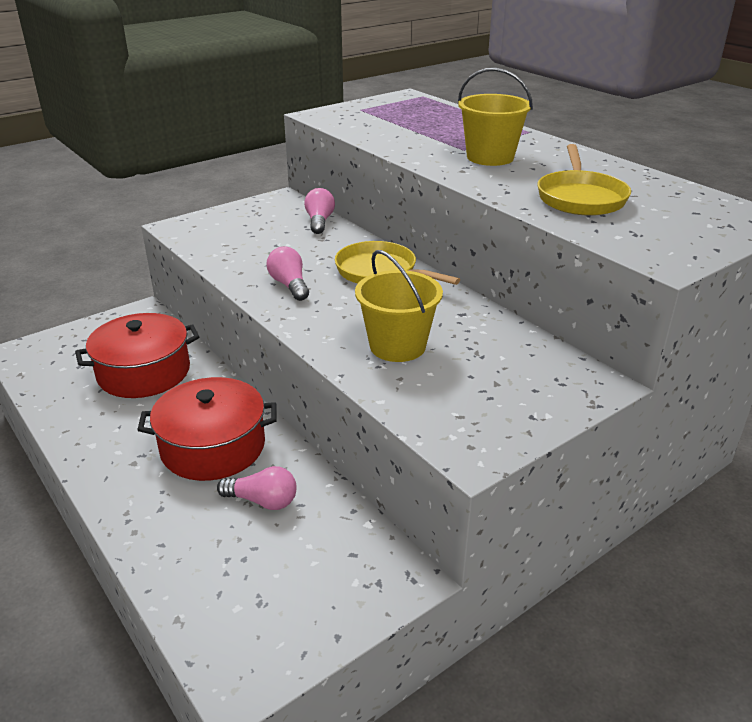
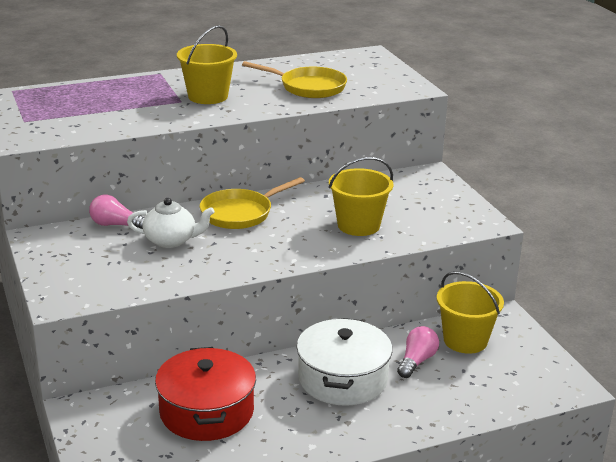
camera: 75 degrees left, 5 degrees down
(213, 447) = (343, 379): red pot -> white pot
(289, 285) = (238, 254): pink light bulb -> none
(302, 249) = (171, 240): none -> white teapot
(325, 541) = (465, 340): none -> yellow bucket

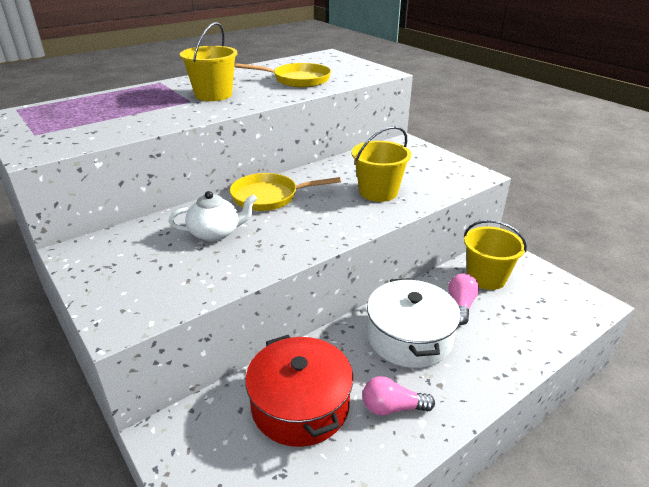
camera: 15 degrees left, 5 degrees up
(116, 225) = (154, 226): pink light bulb -> pink light bulb (392, 407)
(240, 213) = (269, 197): yellow pan -> yellow pan turned 45 degrees clockwise

